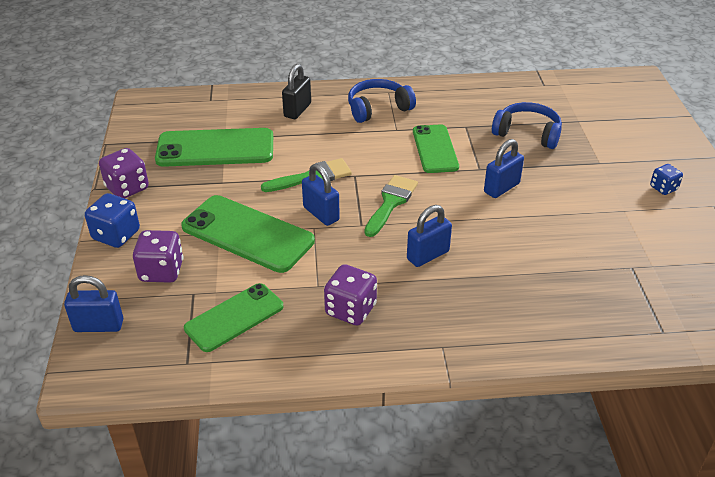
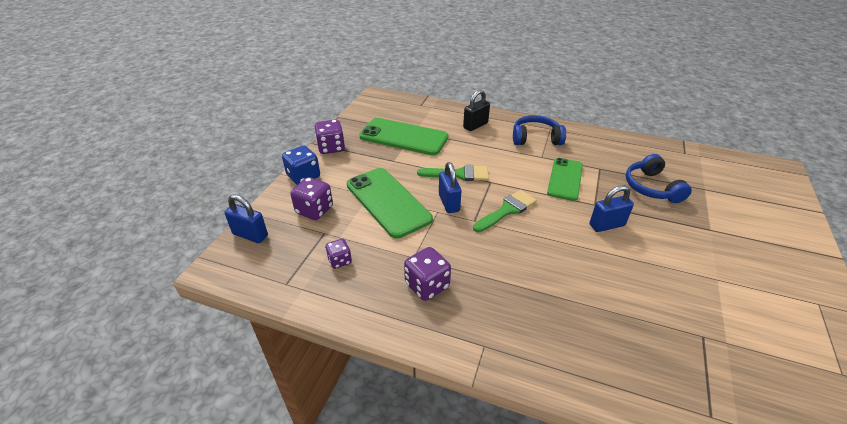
camera: 25 degrees right, 0 degrees up
(234, 317) = (339, 261): green phone -> purple dice
(428, 255) = (514, 261): blue padlock -> none
(527, 133) = (651, 187): blue headphones -> blue headphones turned 150 degrees counterclockwise
(663, 188) = (768, 271): blue dice -> none

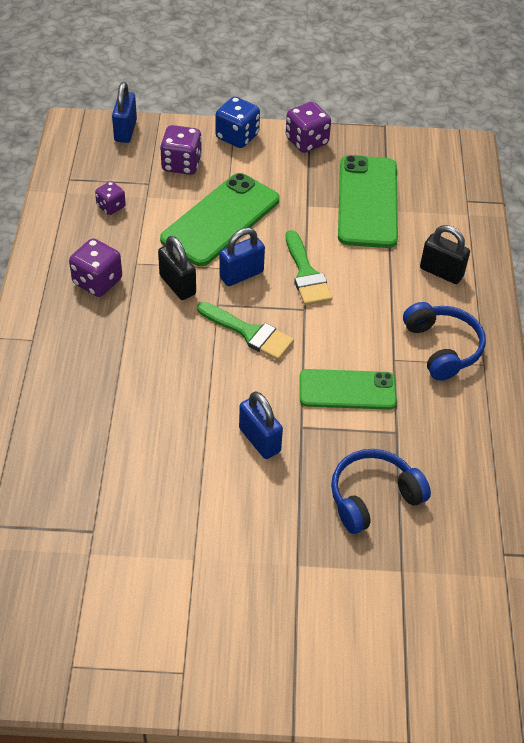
camera: 70 degrees right, 10 degrees up
(448, 237) = (177, 285): none -> black padlock

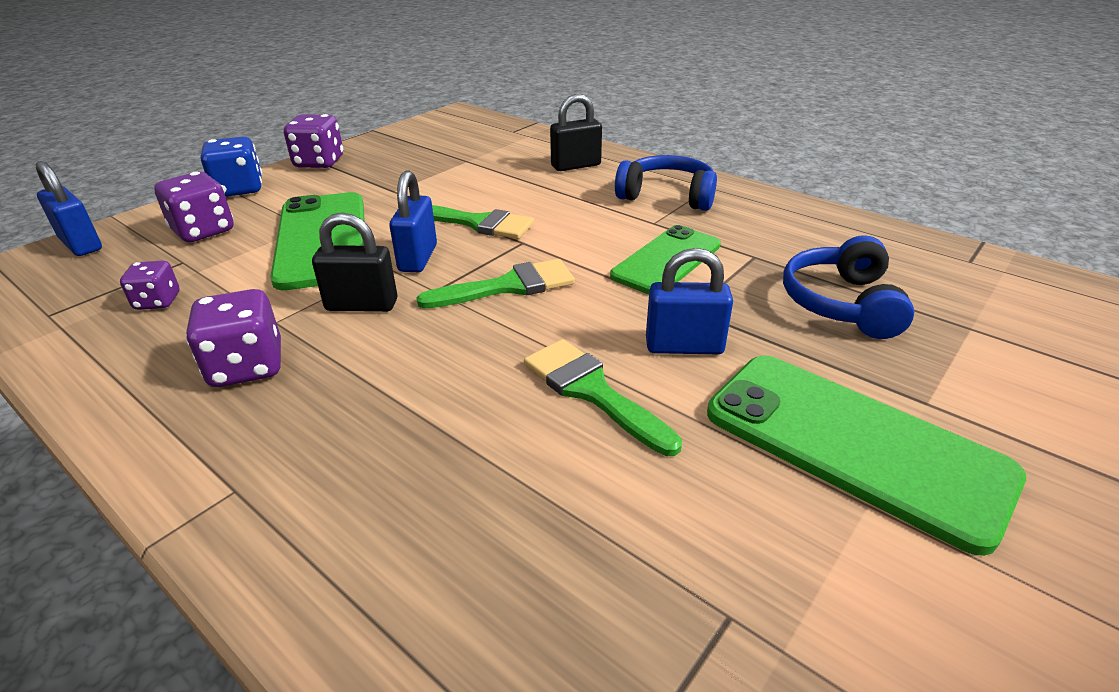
camera: 50 degrees left, 15 degrees down
(188, 420) = (592, 391): none -> green brush
(367, 202) = (442, 164): green phone -> green phone (854, 444)

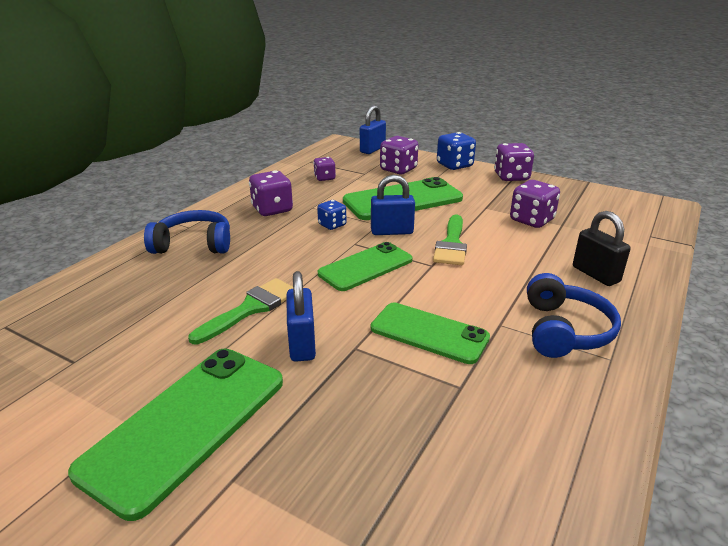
camera: 80 degrees right, 5 degrees down
(362, 305) = (332, 225): black padlock -> blue dice
(447, 172) = (531, 220): none -> purple dice
(508, 286) = (366, 267): green brush -> green phone
(842, 303) = (384, 442): blue headphones -> blue headphones (193, 244)

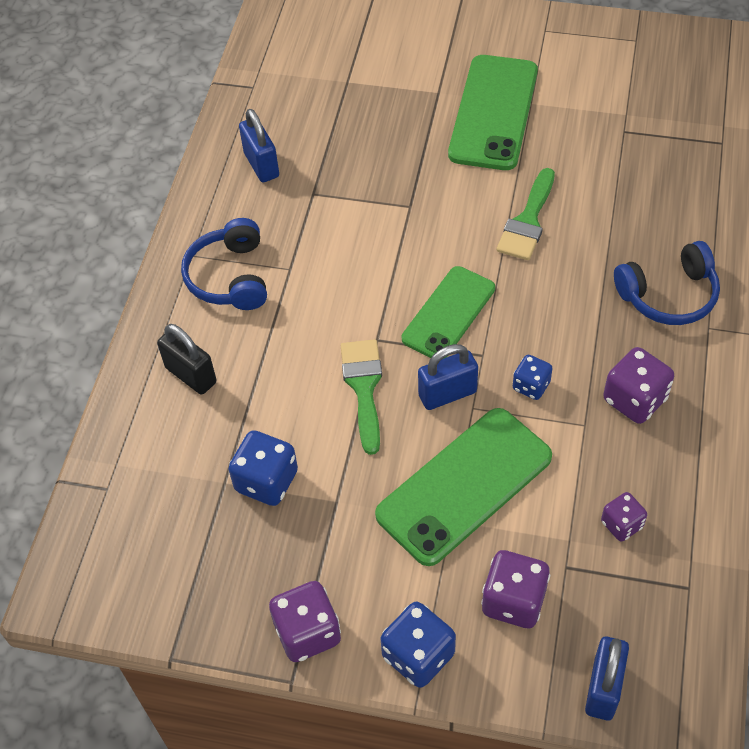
camera: 165 degrees right, 25 degrees up
(302, 344) = (456, 196): blue padlock -> blue padlock (261, 165)
(429, 333) = (352, 239): green phone -> none
(531, 220) = (266, 481): purple dice -> blue dice

